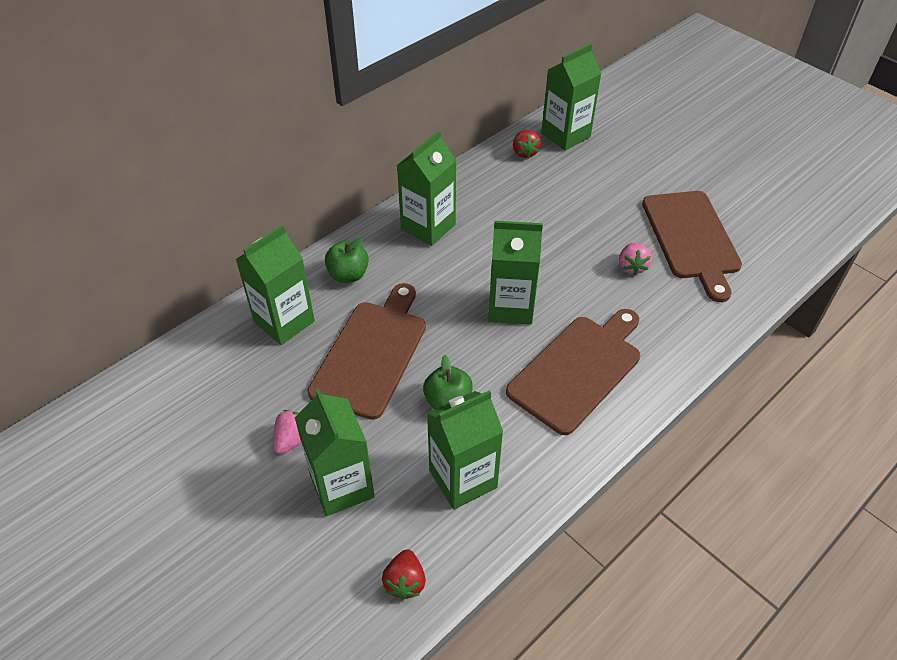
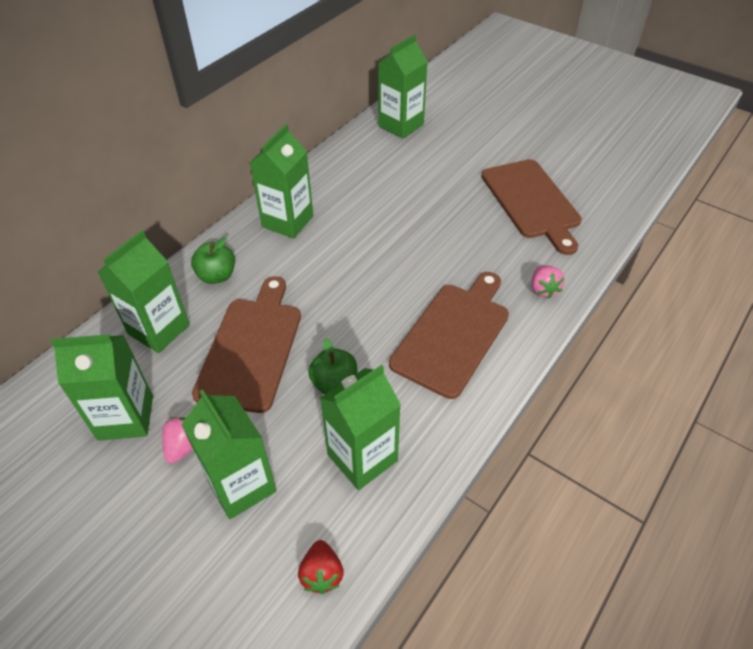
camera: 10 degrees left, 0 degrees up
(510, 307) = (379, 285): green carton -> green carton (126, 417)
(524, 152) = (366, 144): red strawberry -> none
(632, 266) = (484, 233): pink strawberry -> pink strawberry (543, 289)

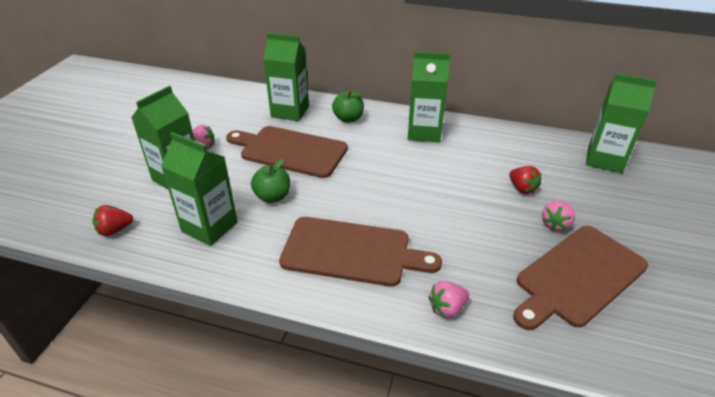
camera: 70 degrees right, 10 degrees down
(126, 417) = (218, 121): green carton -> none
(251, 348) = (290, 151): brown cutting board -> brown cutting board turned 150 degrees counterclockwise
(415, 188) = (522, 188): none -> red strawberry
(469, 188) = (555, 224): none -> pink strawberry

